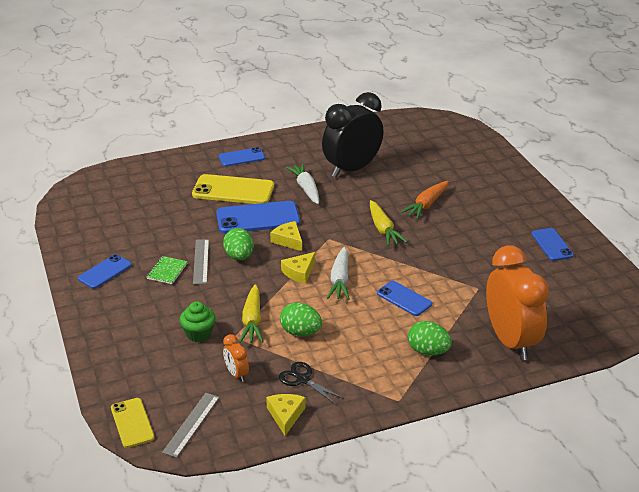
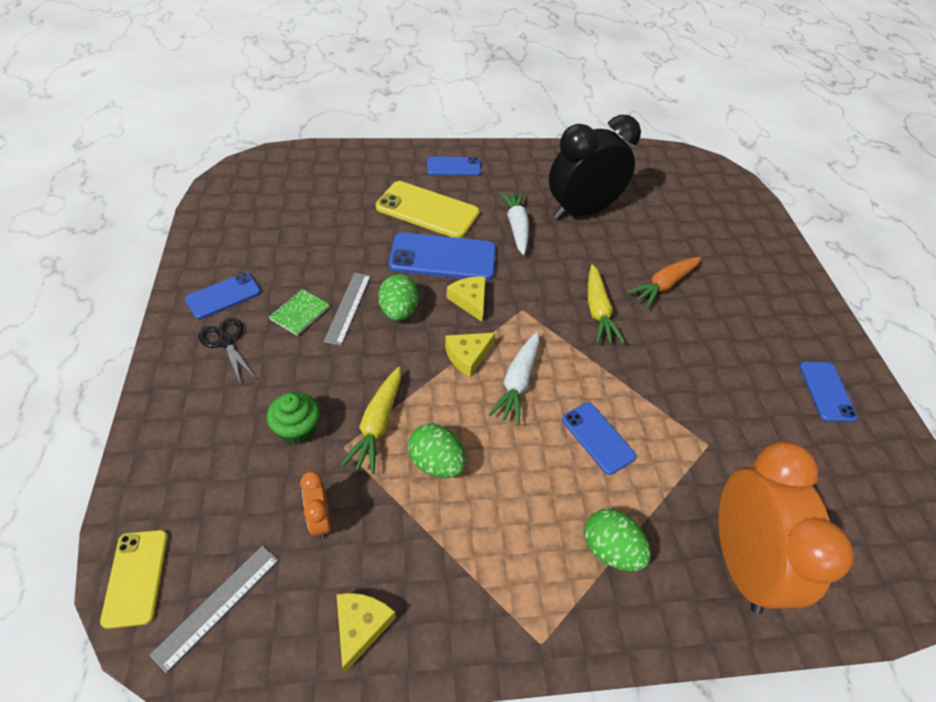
camera: 10 degrees right, 15 degrees up
(303, 379) = (410, 557): black scissors -> black scissors (226, 342)

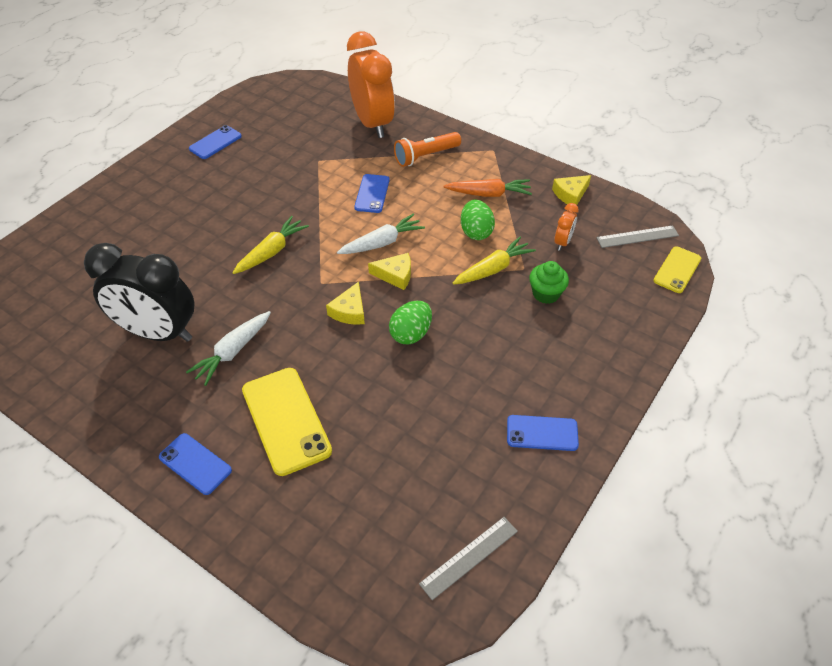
camera: 135 degrees left, 0 degrees up
(226, 342) = (561, 386): black scissors -> none
(300, 313) = (488, 377): green notebook -> none
(348, 307) = (446, 360): grey ruler -> grey ruler (469, 557)
(443, 257) = (328, 360): blue phone -> none
(610, 550) = (426, 156): green egg -> orange flashlight
(664, 285) = (200, 240): orange carrot -> orange carrot (489, 194)
(740, 562) = (372, 123): orange clock -> orange clock turned 120 degrees clockwise

